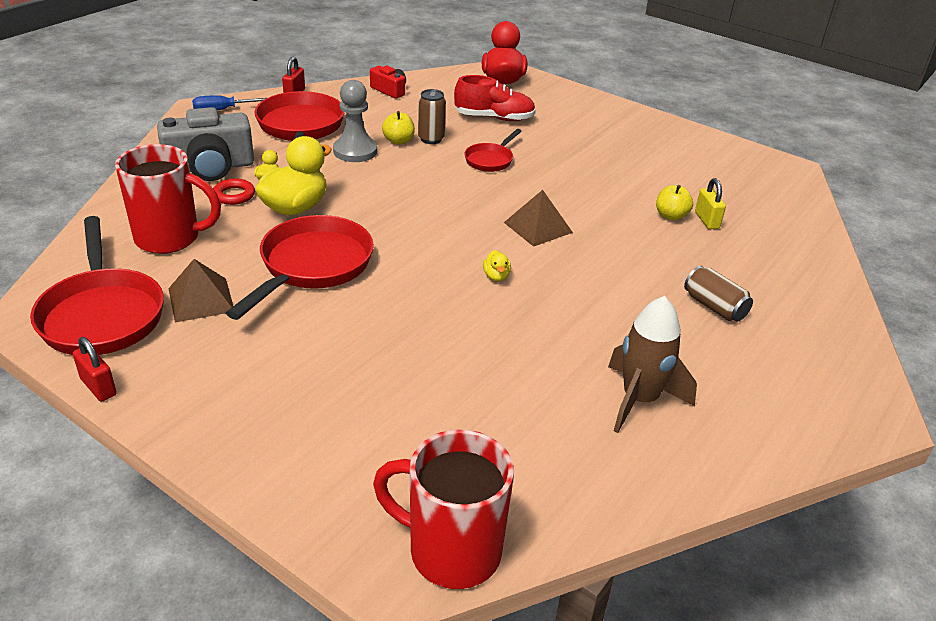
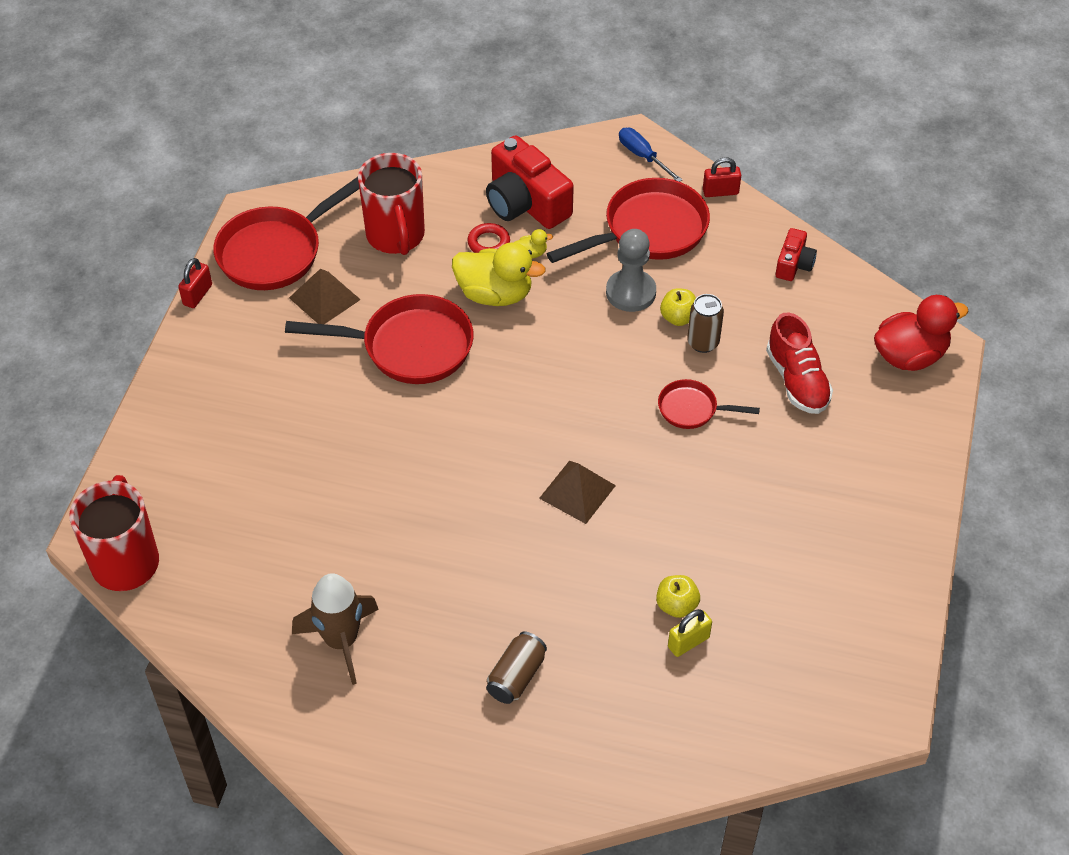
camera: 70 degrees right, 15 degrees up
(210, 167) = (526, 203): grey camera -> red camera
(496, 276) = (469, 484): yellow duck -> none

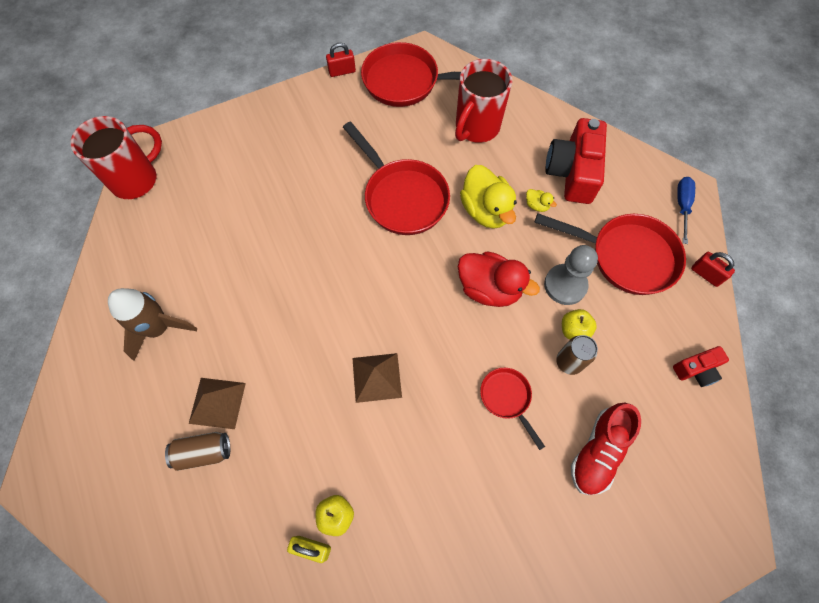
camera: 50 degrees right, 15 degrees up
(324, 298) = (396, 129): brown pyramid -> brown pyramid (217, 402)
(488, 243) = (521, 177): red ring -> none
(909, 356) = (701, 519): red duck -> red duck (489, 288)

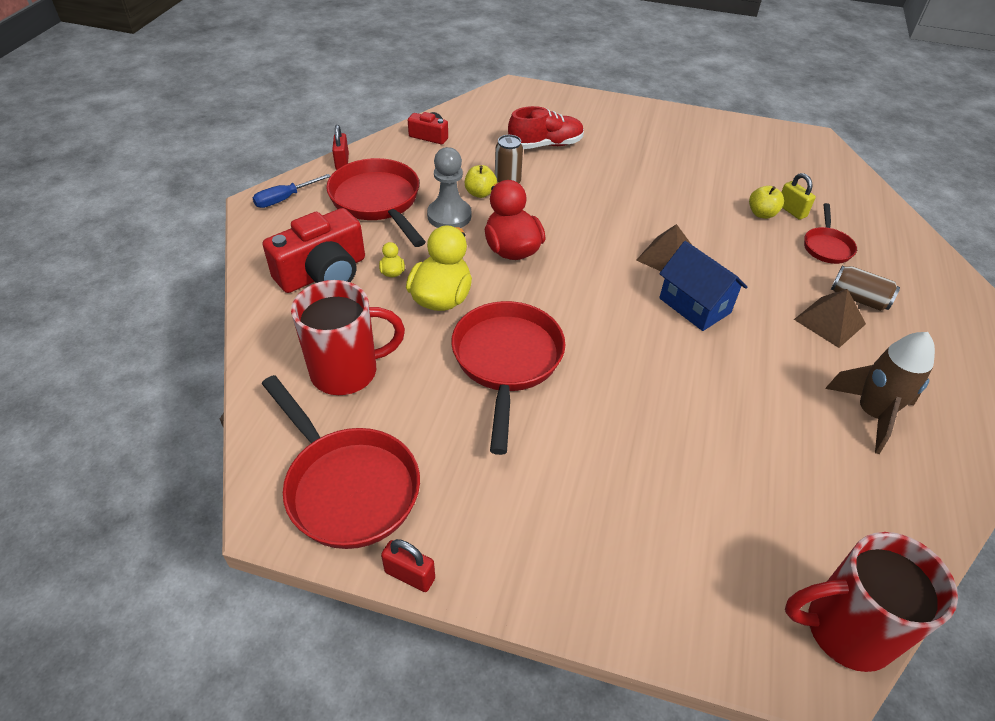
camera: 140 degrees left, 20 degrees down
(323, 338) = (694, 305): none -> blue house
(507, 398) = (576, 193): red pan -> red pan (826, 246)

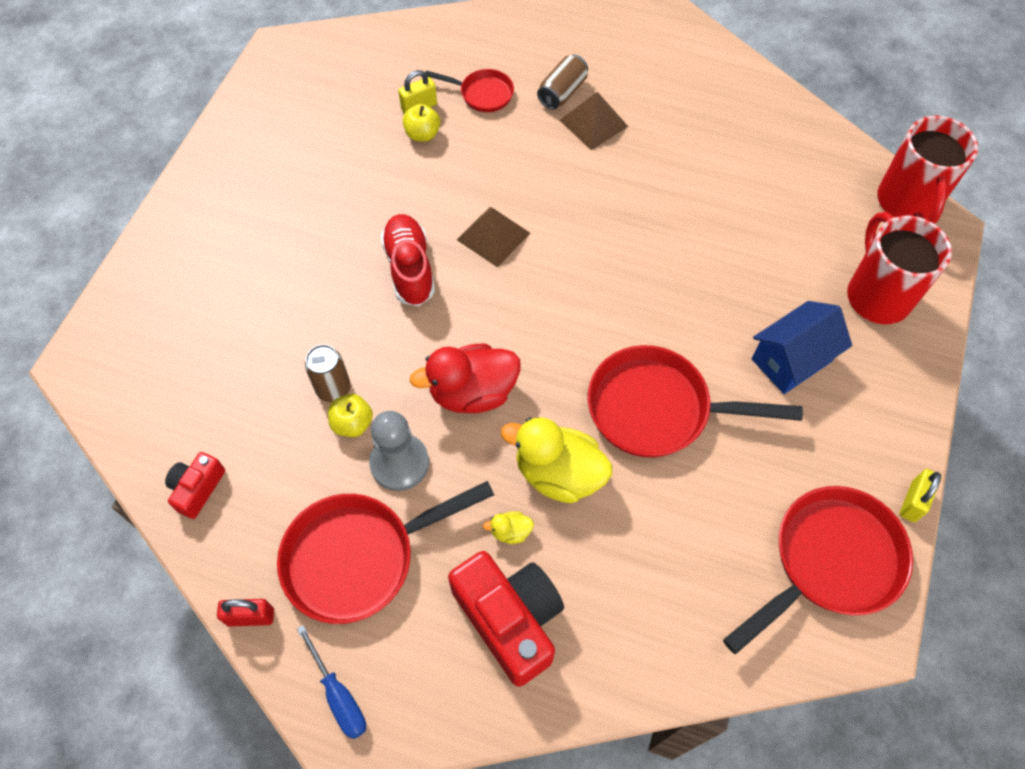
camera: 85 degrees left, 15 degrees up
(347, 371) = (679, 574): red mug -> red mug (877, 295)
(410, 575) = (913, 501): red padlock -> yellow padlock
(545, 145) = (247, 335): red shoe -> red shoe (409, 268)
(694, 305) = (571, 226): blue house -> blue house (791, 360)
(871, 414) = (706, 127): brown rocket -> none

